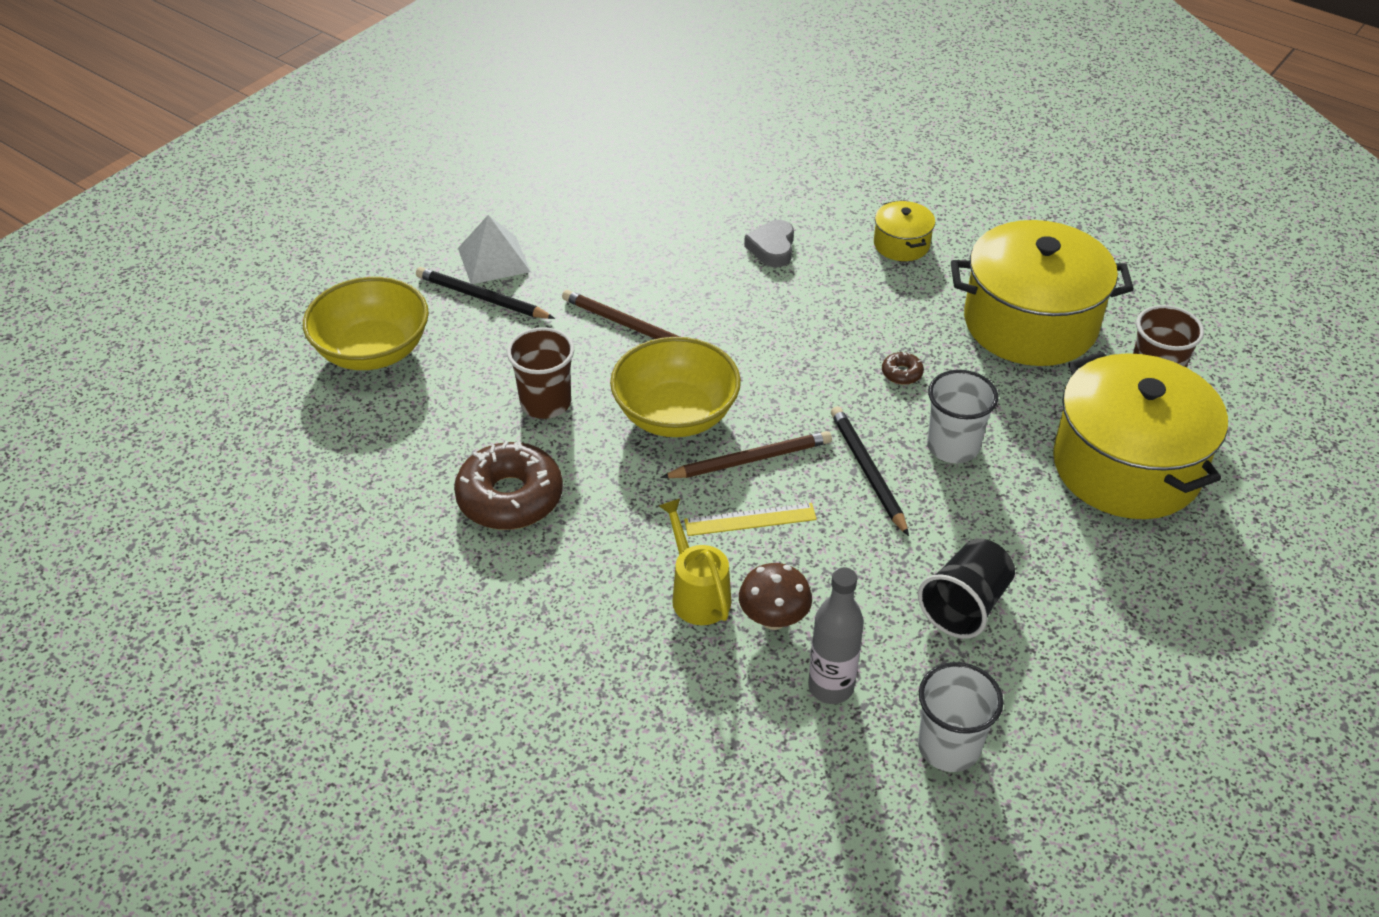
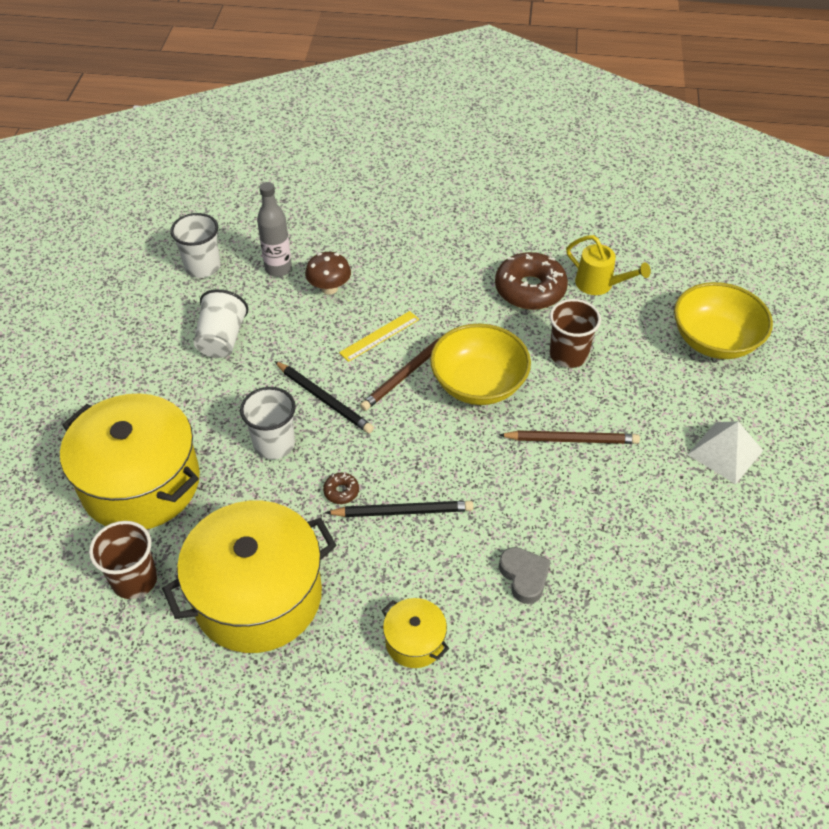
camera: 150 degrees right, 5 degrees up
(482, 298) = (694, 414): black pencil -> black pencil (402, 511)
(697, 593) = (381, 284): yellow watering can -> yellow watering can (599, 285)
(965, 606) = (222, 339): black cup -> white cup

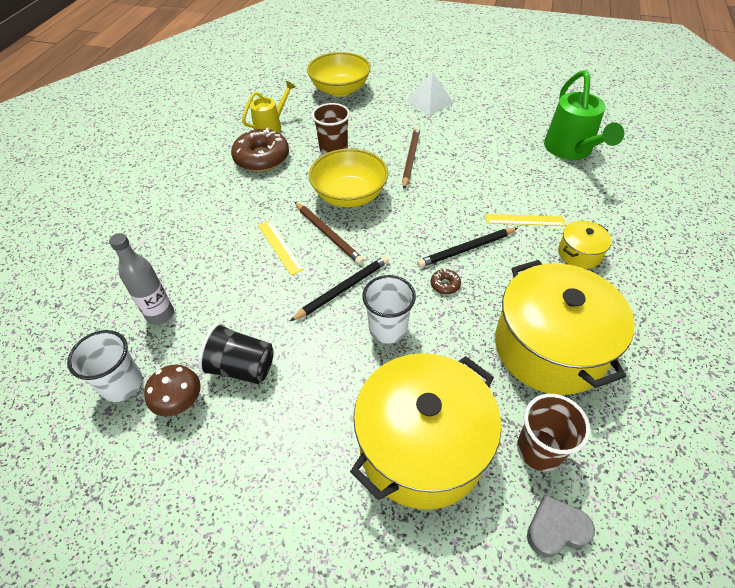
camera: 80 degrees left, 0 degrees up
(222, 339) = (241, 367): white cup -> black cup
(329, 288) = (206, 276): brown mushroom -> brown mushroom (180, 403)
(402, 511) = (466, 249): black pencil -> black pencil turned 120 degrees counterclockwise
(470, 578) = (525, 220): none -> yellow ruler
(524, 577) = (522, 194): grey heart -> grey heart (556, 529)
(653, 650) = (571, 150): none -> green watering can

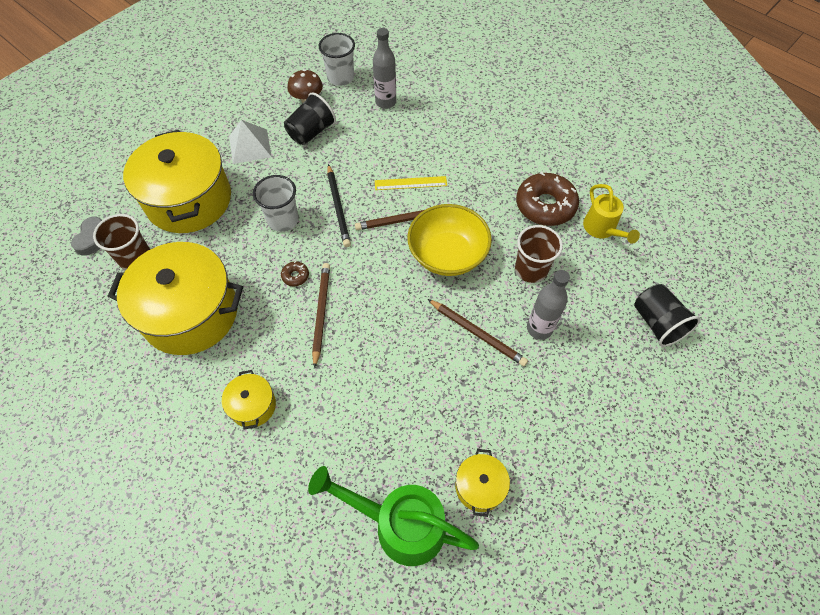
camera: 115 degrees right, 10 degrees up
(340, 90) = (657, 323): yellow bowl -> black cup
(383, 133) = (539, 328): none -> grey bottle
(429, 101) = (586, 414): white pyramid -> white pyramid (250, 146)
(466, 249) = (321, 313): black pencil -> brown pencil
(515, 128) = (479, 486): none -> yellow pot
(525, 220) = (323, 387): yellow ruler -> none

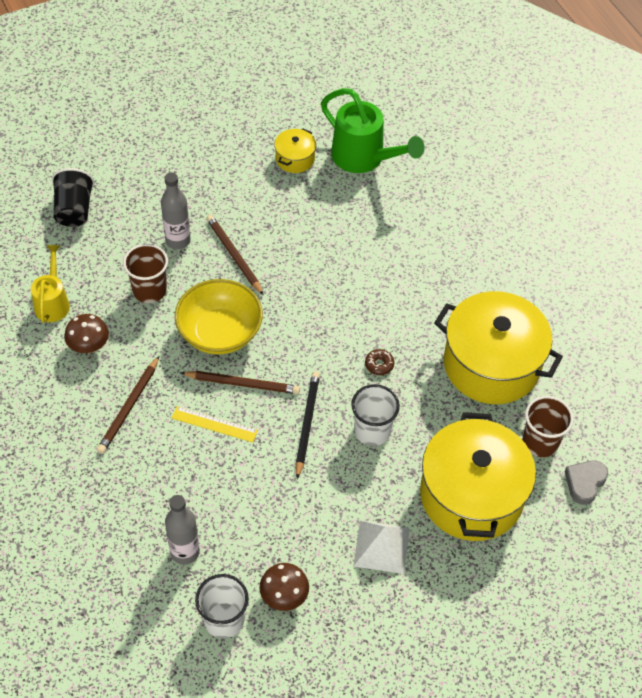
camera: 160 degrees left, 5 degrees down
(253, 406) = (451, 267): yellow pot -> none
(311, 132) = (298, 539): black cup -> none
(321, 313) = (367, 321): brown pencil -> brown pencil (129, 407)
(545, 205) = (89, 346): brown donut -> brown mushroom

